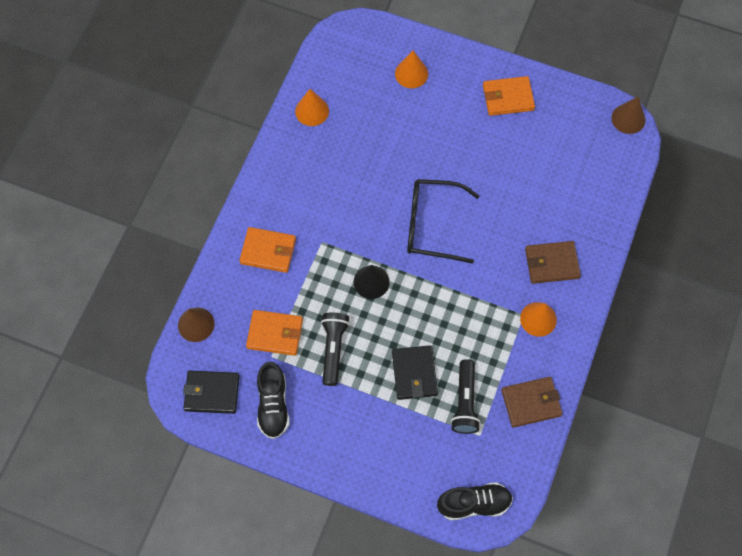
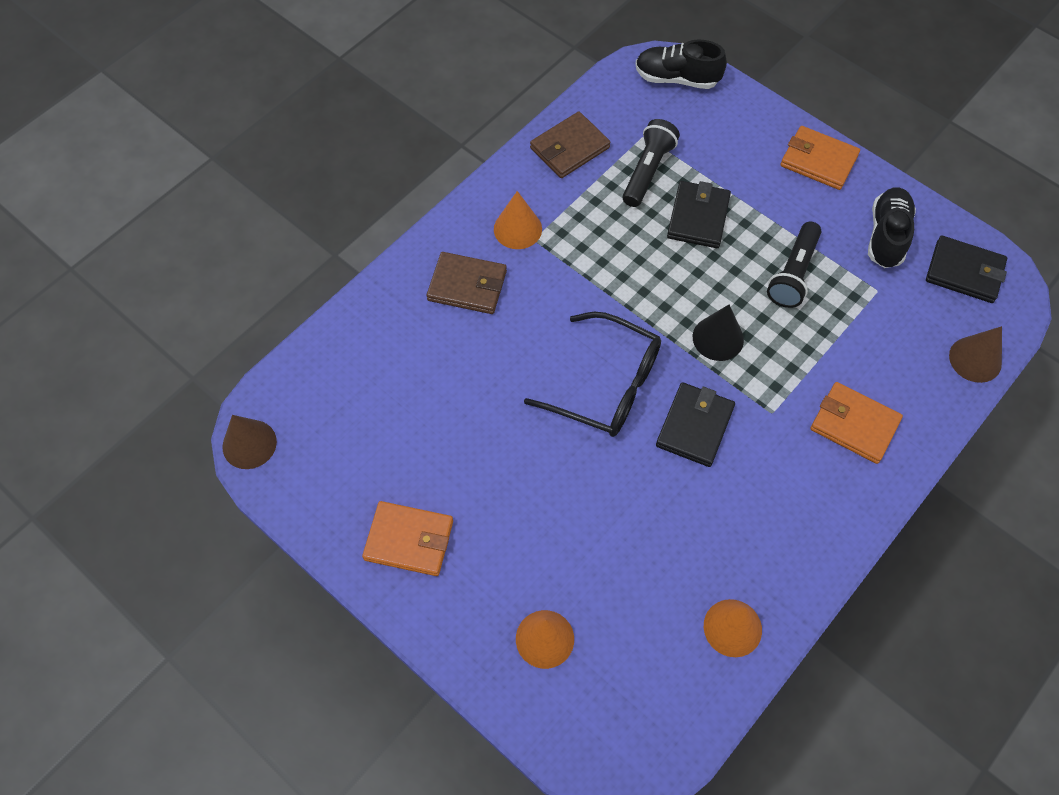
camera: 160 degrees left, 5 degrees down
(275, 334) = (867, 315): orange wallet -> orange wallet (818, 161)
(368, 217) = (694, 426): none -> black wallet
(531, 403) = (569, 148): brown wallet -> brown wallet turned 45 degrees counterclockwise

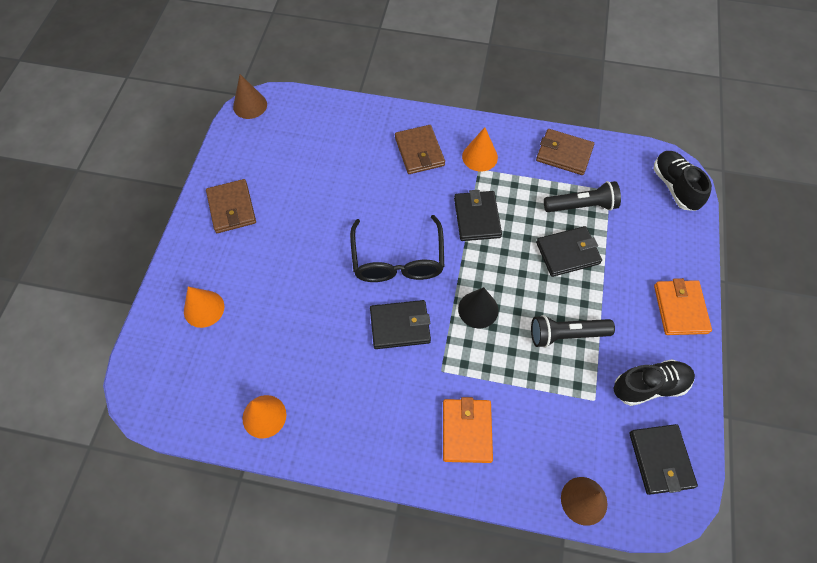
camera: 60 degrees right, 0 degrees up
(409, 540) = (232, 208): orange wallet -> brown wallet
(599, 276) = (477, 218): none -> black wallet

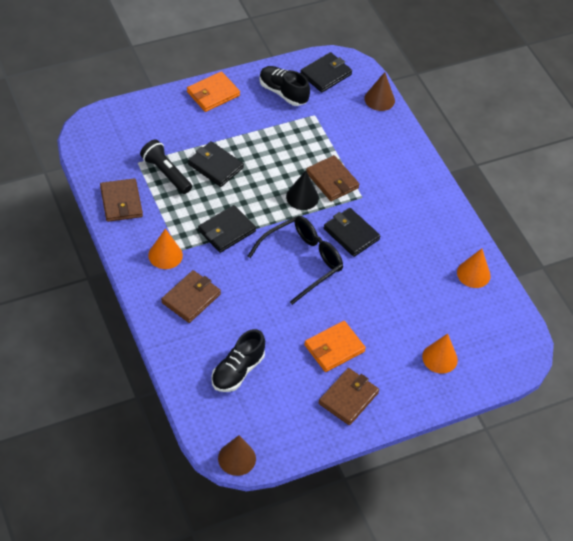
camera: 130 degrees left, 10 degrees down
(466, 431) = (388, 167): orange wallet -> orange wallet (334, 348)
(483, 354) = (332, 180): none -> brown wallet
(566, 334) = (281, 144): black flashlight -> none
(674, 187) = (105, 126): black shoe -> black shoe (237, 371)

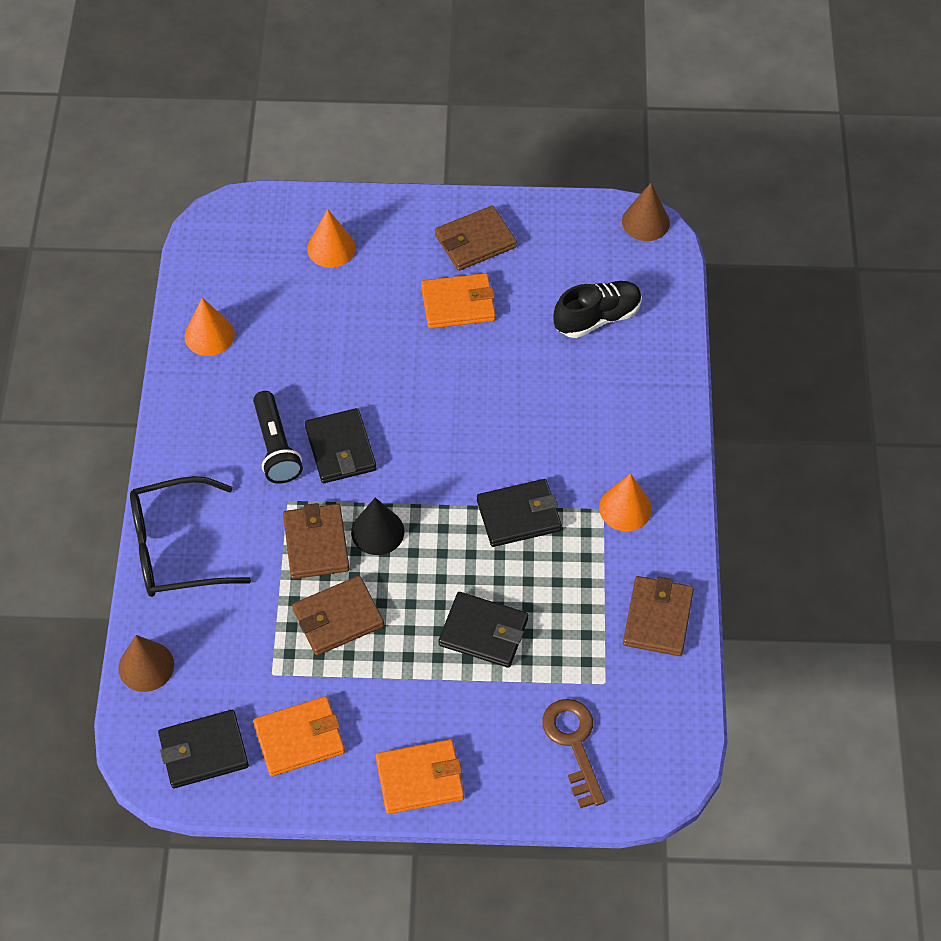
camera: 150 degrees left, 5 degrees up
(141, 130) = (573, 744): none -> brown key
(166, 173) = (567, 646): black flashlight -> black flashlight (276, 447)
(191, 298) = (616, 432): brown wallet -> brown wallet (338, 618)
(215, 166) = (483, 632): black wallet -> black wallet turned 45 degrees counterclockwise
(283, 92) = (299, 738): black shoe -> orange wallet
(302, 261) = (433, 432): black glasses -> black glasses (175, 549)

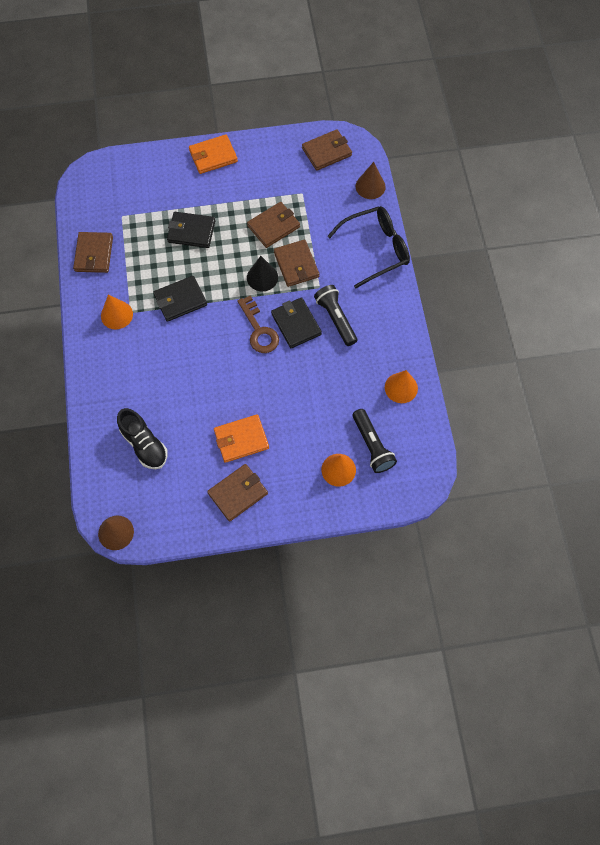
camera: 170 degrees right, 10 degrees up
(204, 751) = (326, 152): black wallet -> brown wallet
(276, 269) = (372, 445): none -> black flashlight
(299, 738) = (279, 165): orange wallet -> none
(573, 744) = (135, 183): brown key -> brown key (259, 330)
(597, 318) = (144, 445): black shoe -> black shoe turned 90 degrees counterclockwise

